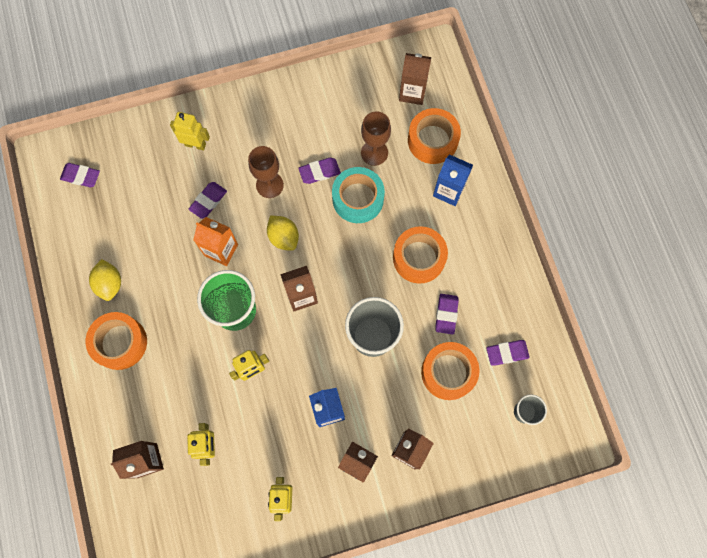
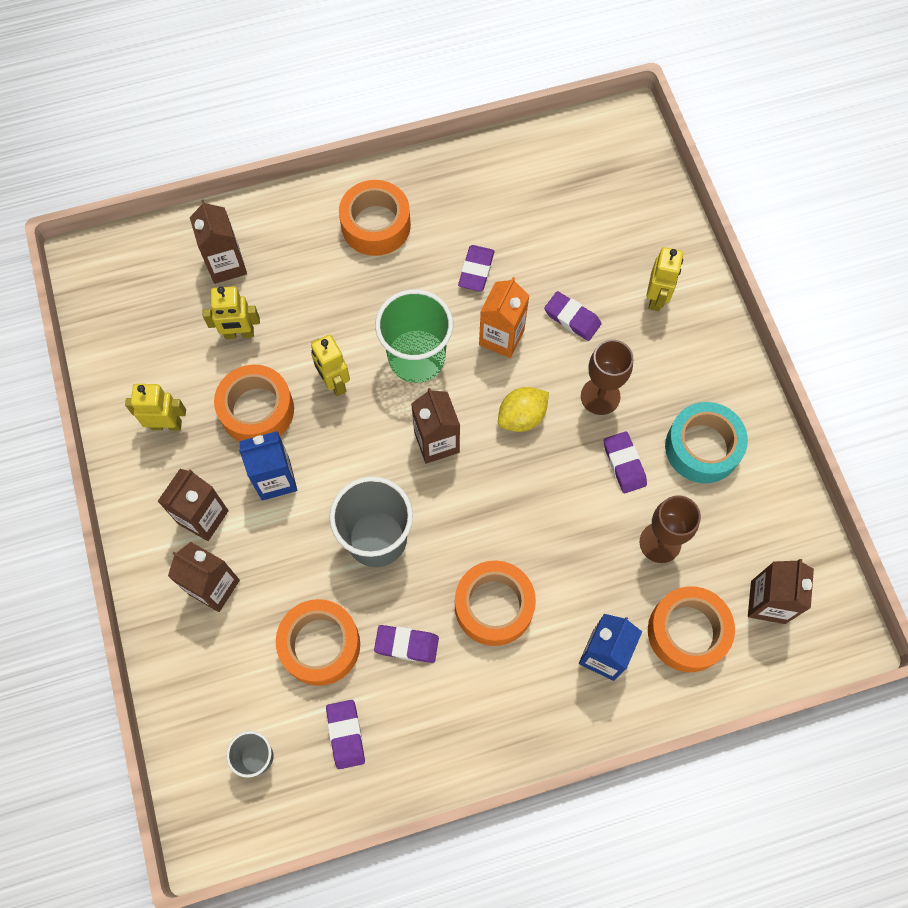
camera: 90 degrees right, 5 degrees down
(81, 176) = (600, 164): purple eraser -> purple eraser (476, 270)
(110, 284) = (453, 208): yellow lemon -> none
(273, 427) = (257, 410): none -> orange tape
(358, 199) = (584, 518): turquoise tape -> turquoise tape (702, 447)

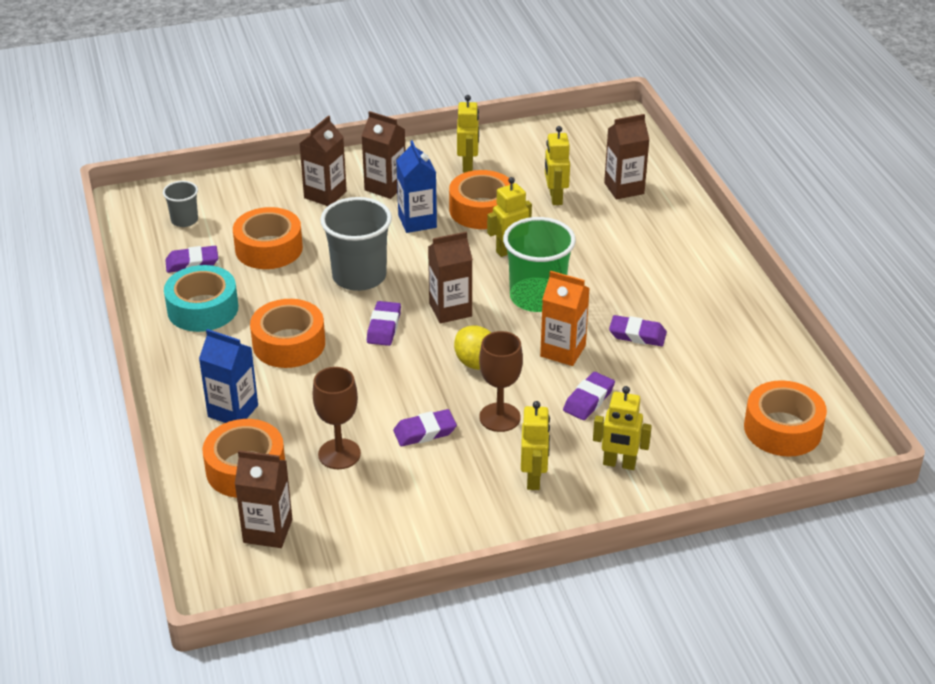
camera: 90 degrees right, 30 degrees down
(376, 225) = (680, 271): orange tape -> orange tape (782, 429)
(406, 644) = (262, 294): purple eraser -> purple eraser (384, 327)
(680, 369) = (534, 478): none -> yellow robot
(702, 447) = (441, 491): turquoise tape -> turquoise tape (203, 309)

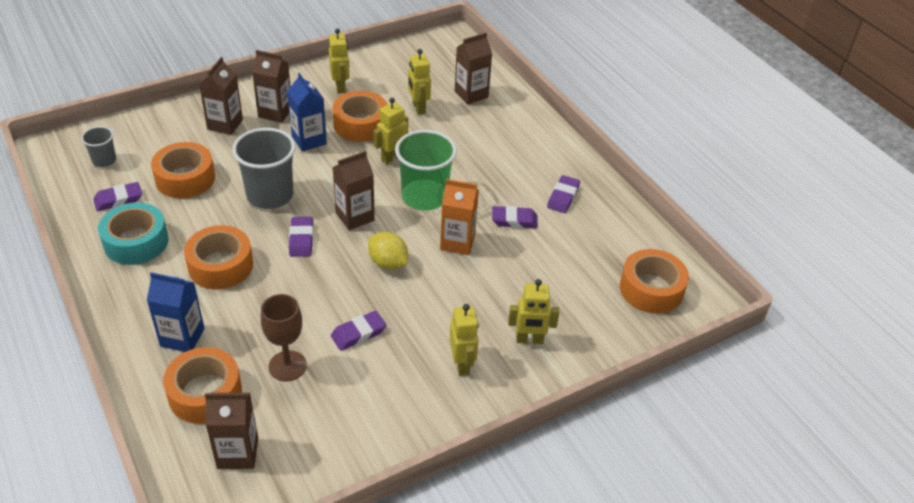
camera: 15 degrees left, 5 degrees up
(499, 417) = (419, 311): brown goblet -> none
(588, 400) = (490, 284): purple eraser -> purple eraser (563, 197)

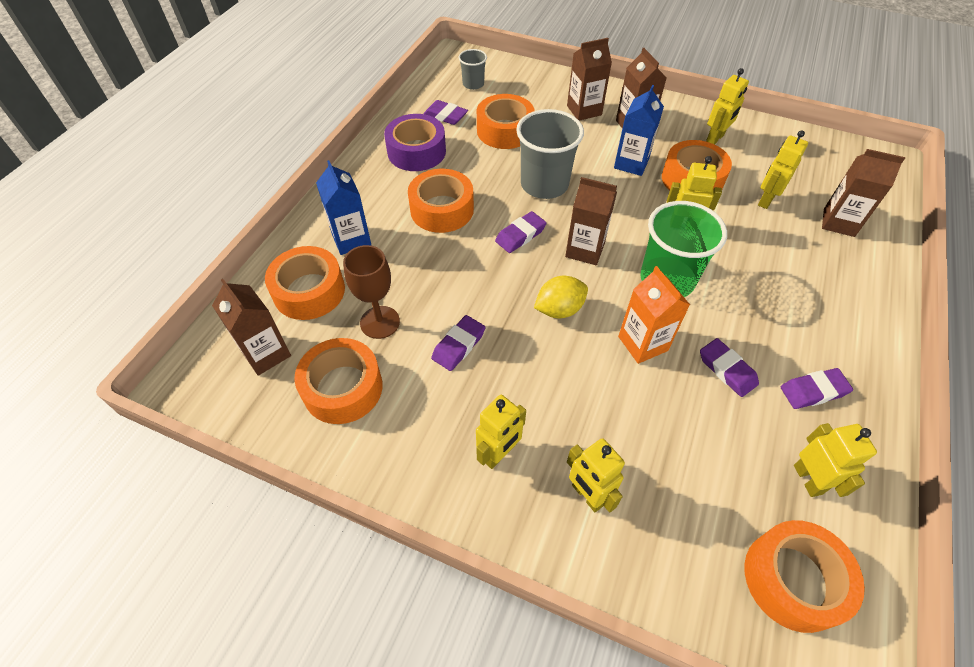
camera: 55 degrees right, 10 degrees up
(136, 242) = (416, 151): turquoise tape -> purple tape
(323, 420) = (343, 388): none -> orange tape
(358, 333) = (458, 345): purple eraser -> purple eraser turned 75 degrees counterclockwise
(388, 263) = (559, 309): yellow lemon -> yellow lemon turned 60 degrees clockwise
(608, 241) = (808, 479): none -> yellow robot

